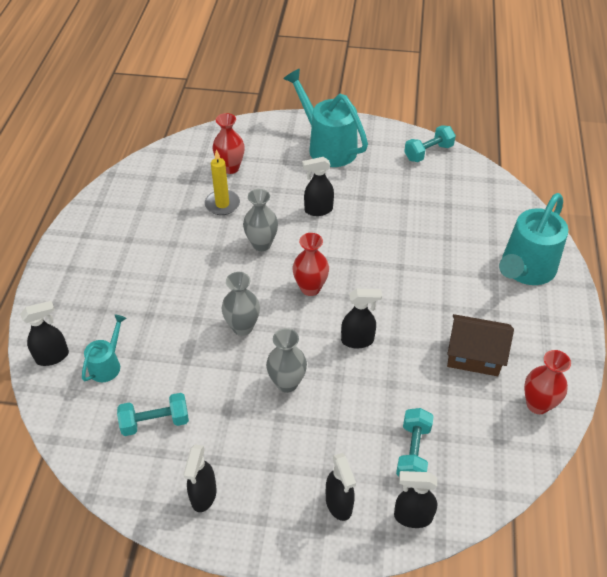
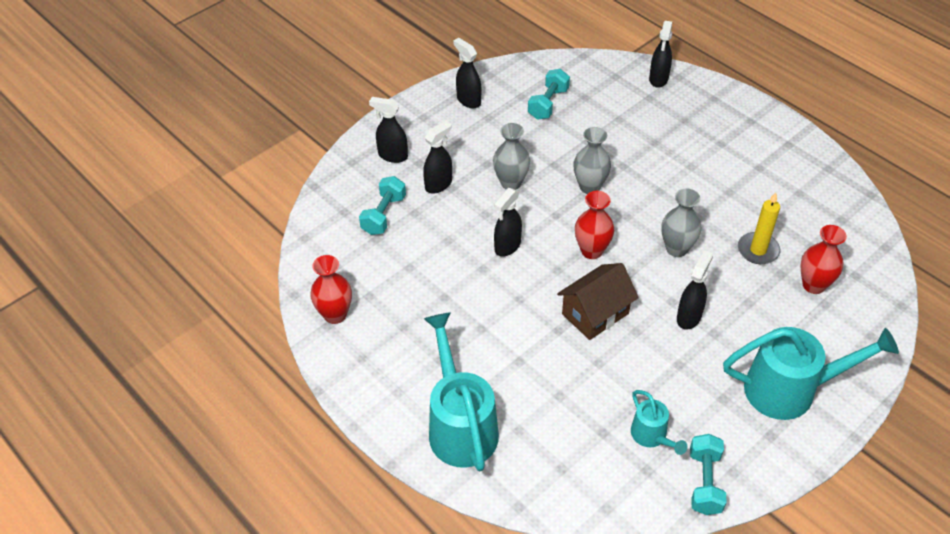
camera: 130 degrees right, 0 degrees up
(107, 364) = (624, 102): turquoise watering can -> turquoise watering can (652, 437)
(412, 516) = (344, 184): black spray bottle -> black spray bottle (439, 184)
(413, 452) = (384, 215): turquoise dumbbell -> turquoise dumbbell turned 60 degrees clockwise
(474, 355) = (416, 310): brown house -> brown house (595, 314)

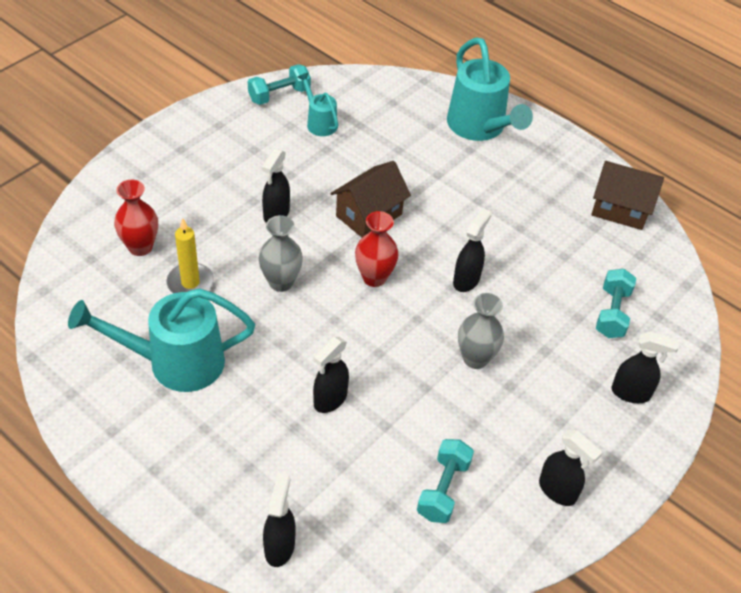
camera: 170 degrees right, 0 degrees up
(335, 315) = (620, 209): red vase -> brown house
(439, 184) = (561, 354): black spray bottle -> black spray bottle (330, 400)
(589, 187) = (379, 356): grey vase -> none
(704, 482) = (279, 95): turquoise dumbbell -> turquoise dumbbell turned 60 degrees clockwise
(791, 390) = (192, 156): turquoise watering can -> turquoise watering can (174, 362)

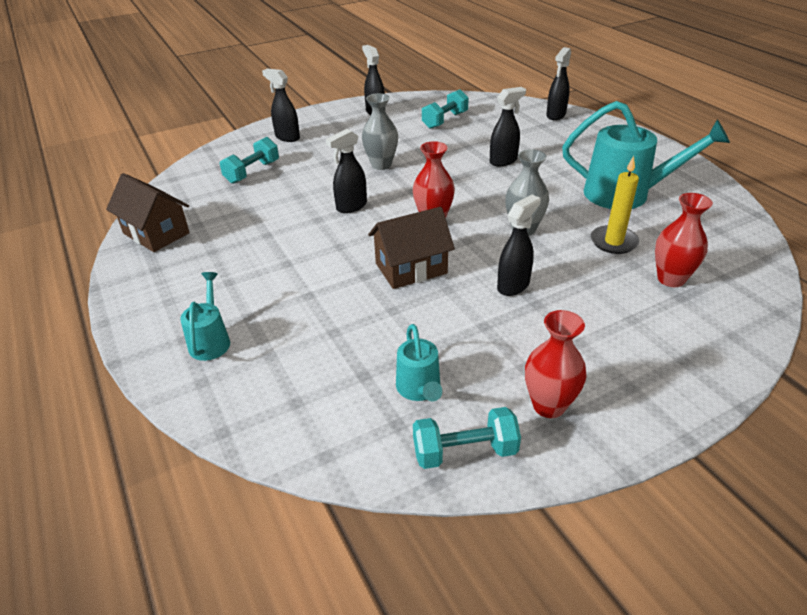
camera: 155 degrees left, 10 degrees down
(234, 128) = (549, 405): none -> red vase
(480, 128) = (211, 340): turquoise watering can -> turquoise watering can, size x0.51

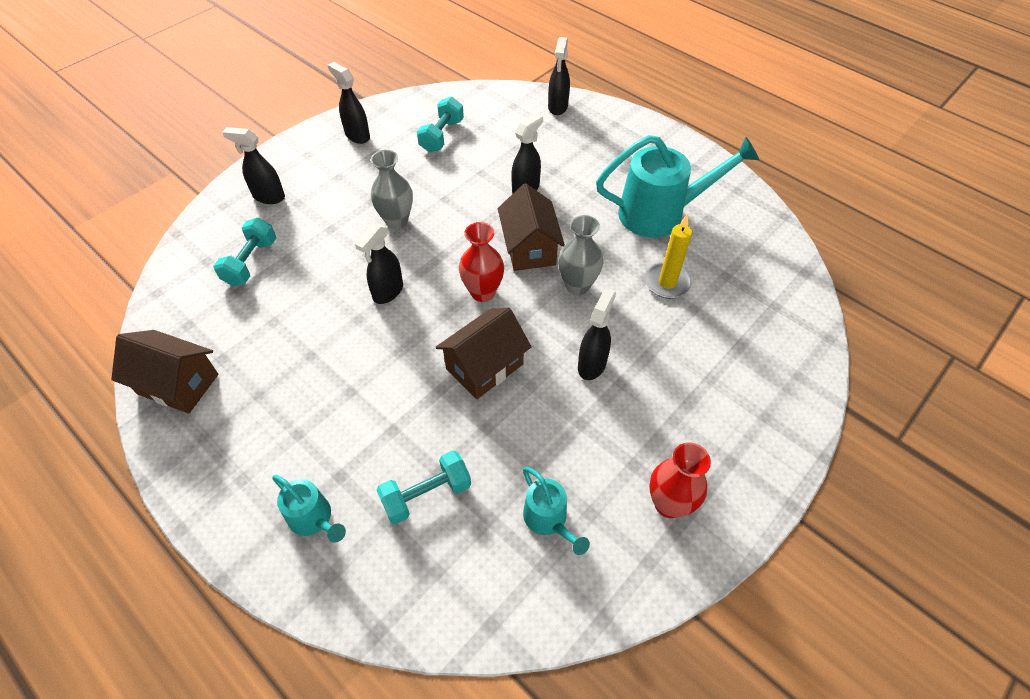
camera: 20 degrees left, 15 degrees up
(211, 340) = (314, 519): turquoise watering can -> turquoise watering can turned 150 degrees clockwise
(464, 452) = (614, 579): turquoise dumbbell -> turquoise dumbbell (426, 494)
(489, 198) = (529, 248): none -> brown house
(671, 279) = (730, 319): red vase -> none

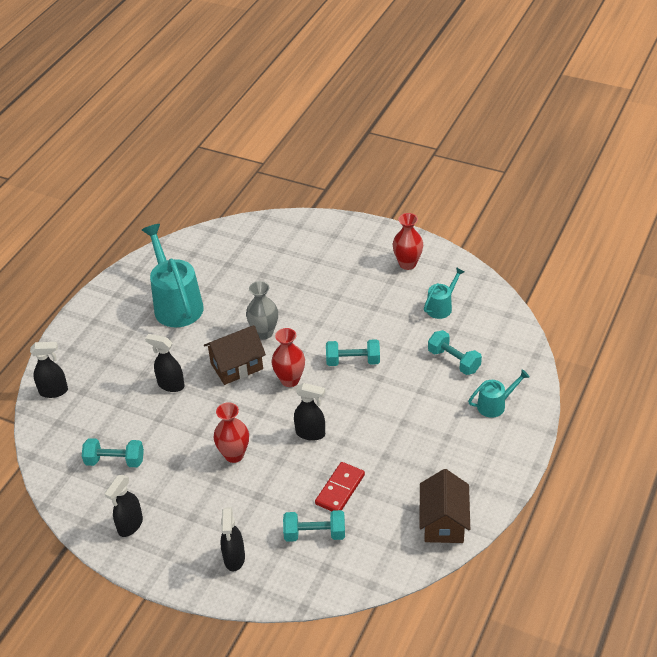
camera: 105 degrees left, 10 degrees down
(292, 298) = (340, 489): none -> red domino
(314, 519) = (495, 405): turquoise watering can -> turquoise watering can turned 45 degrees clockwise
(396, 220) = (234, 455): grey vase -> red vase
(484, 366) = (353, 361): brown house -> turquoise dumbbell
(592, 364) = (329, 311): black spray bottle -> none
(667, 283) = (245, 290): yellow candle -> none

